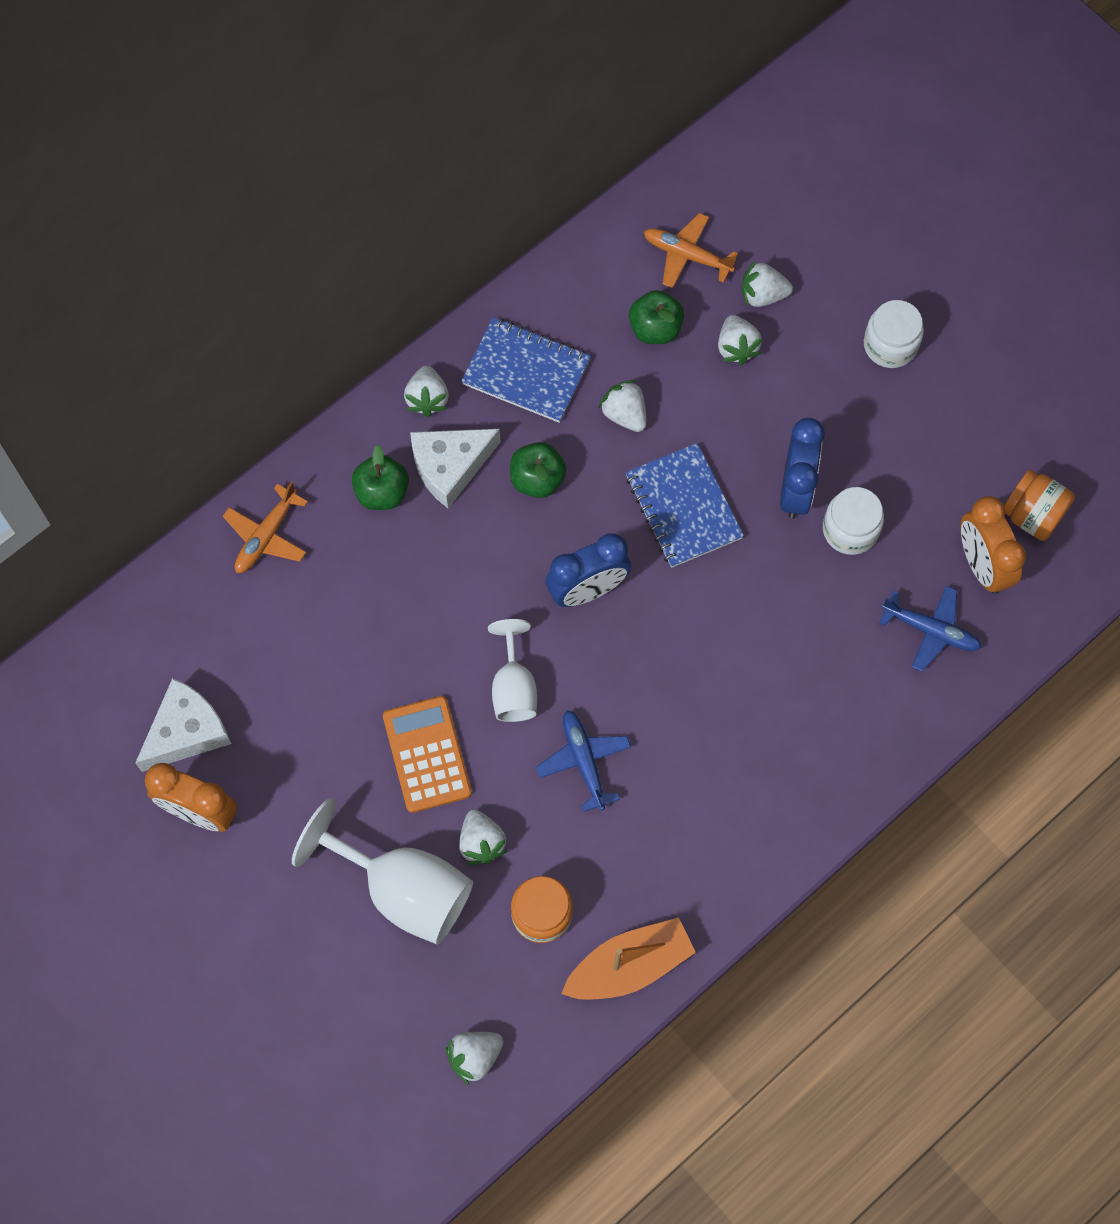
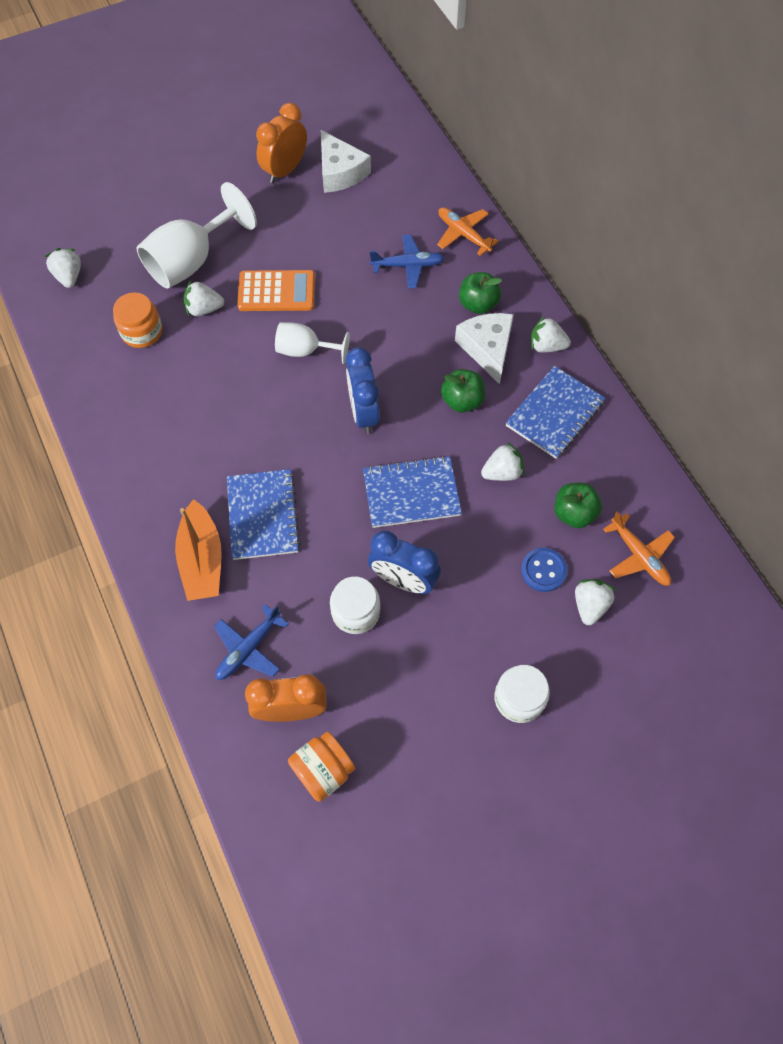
camera: 105 degrees right, 5 degrees down
(584, 762) = (236, 380): blue plane -> blue plane (407, 265)
(629, 966) = (84, 373): orange boat -> orange boat (202, 559)
(687, 256) = (639, 555): orange plane -> orange plane turned 105 degrees clockwise
(736, 347) = (543, 570): white strawberry -> blue button
(765, 666) = (263, 515): none -> blue notebook

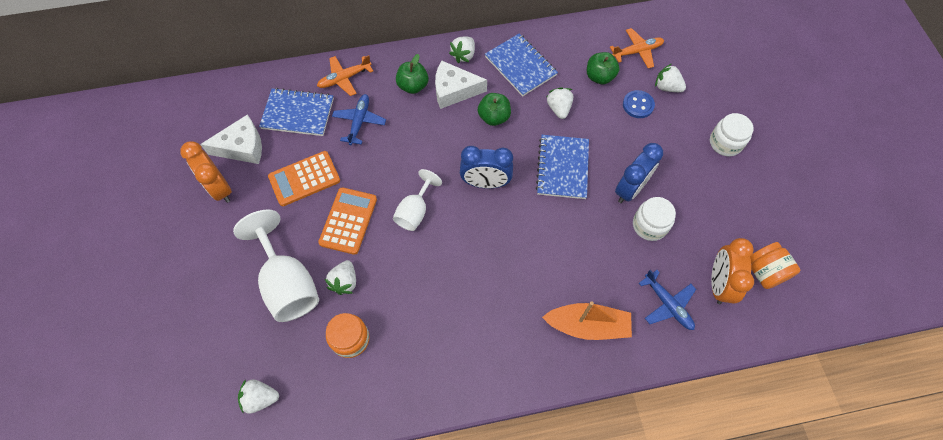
camera: 75 degrees left, 0 degrees up
(263, 515) = (558, 272): blue notebook -> blue notebook (298, 113)
(317, 237) = (304, 178): none -> orange calculator

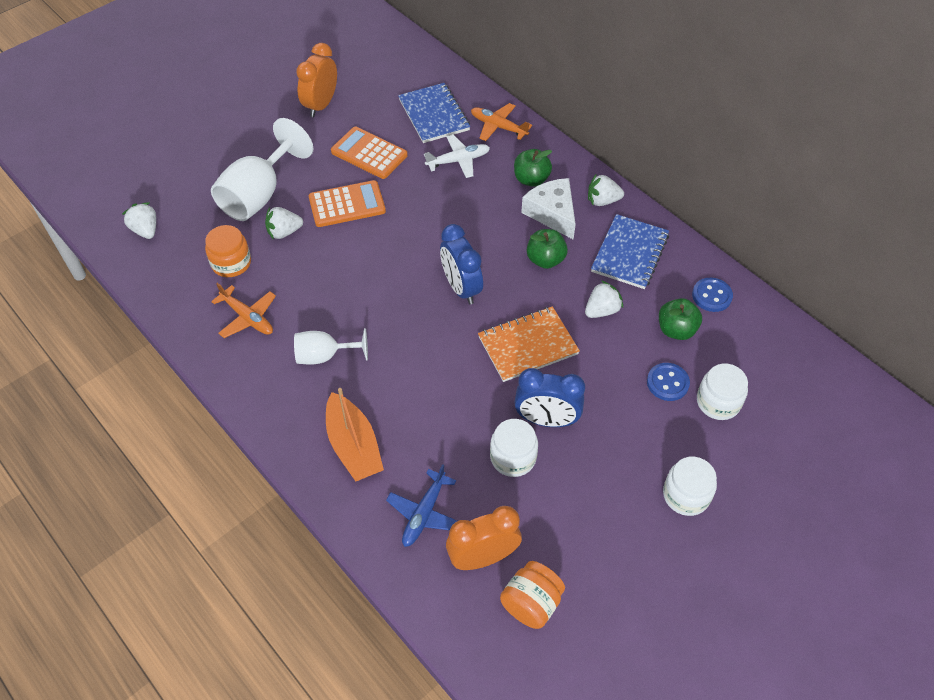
camera: 60 degrees right, 10 degrees down
(242, 147) = (371, 98): white cheese -> none
(359, 122) = (458, 161): blue plane -> white plane
(415, 211) = (390, 248): white goblet -> white goblet (324, 356)
(562, 168) = (528, 345): blue notebook -> orange notebook
(584, 43) = (711, 296): none -> blue button
(637, 51) = (744, 351): orange plane -> orange plane (247, 317)
(667, 87) = (718, 402): white strawberry -> white jar

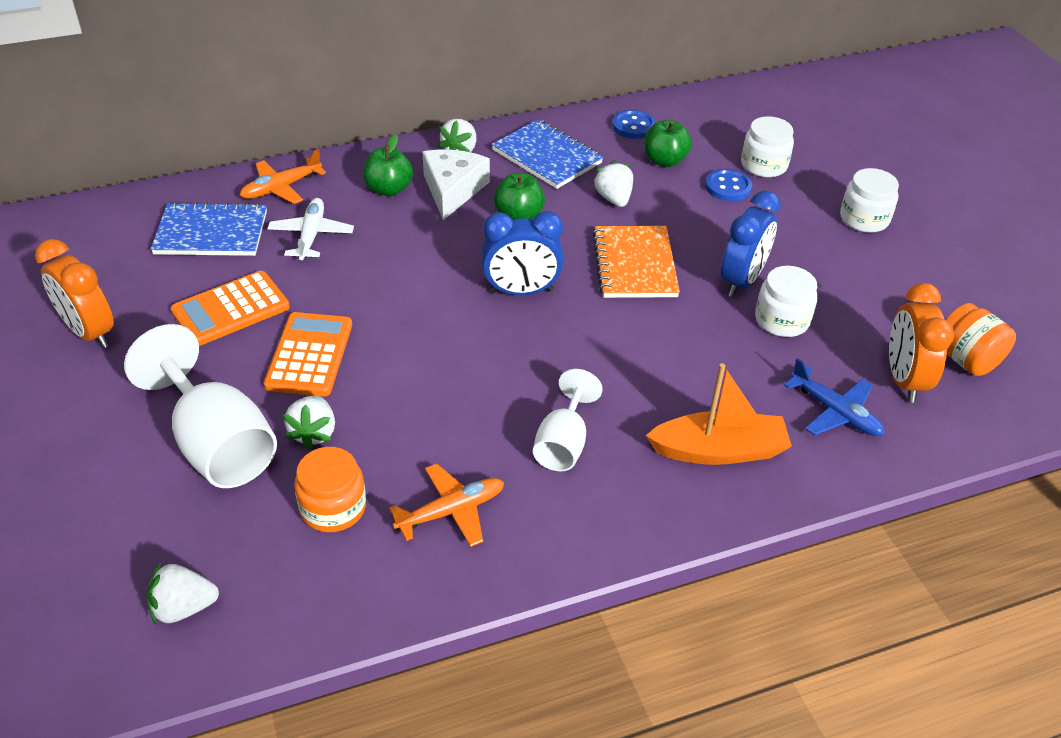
camera: 70 degrees left, 10 degrees down
(552, 213) = (452, 190): white cheese -> white cheese turned 105 degrees clockwise

